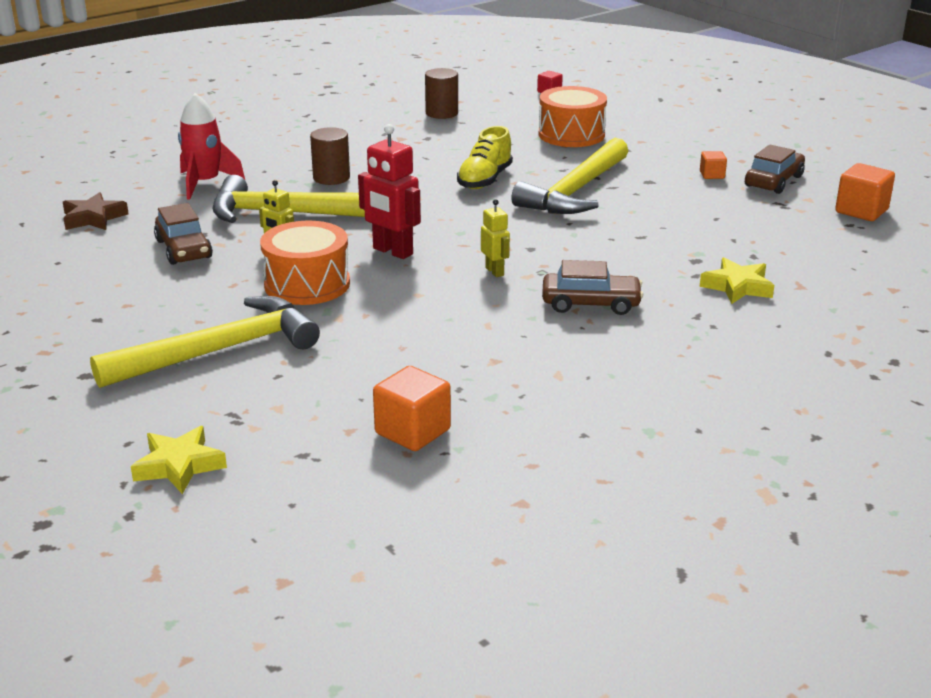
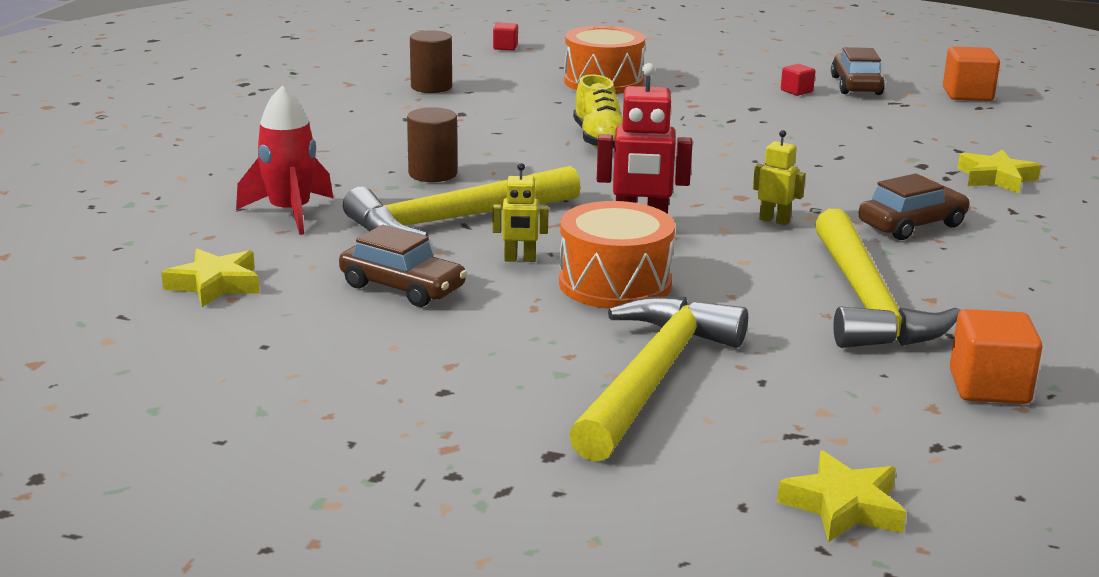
camera: 35 degrees left, 5 degrees down
(93, 218) = (215, 284): brown star -> yellow star
(575, 191) = (705, 131): yellow hammer -> yellow hammer (866, 301)
(712, 175) = (796, 91): orange cube -> red cube

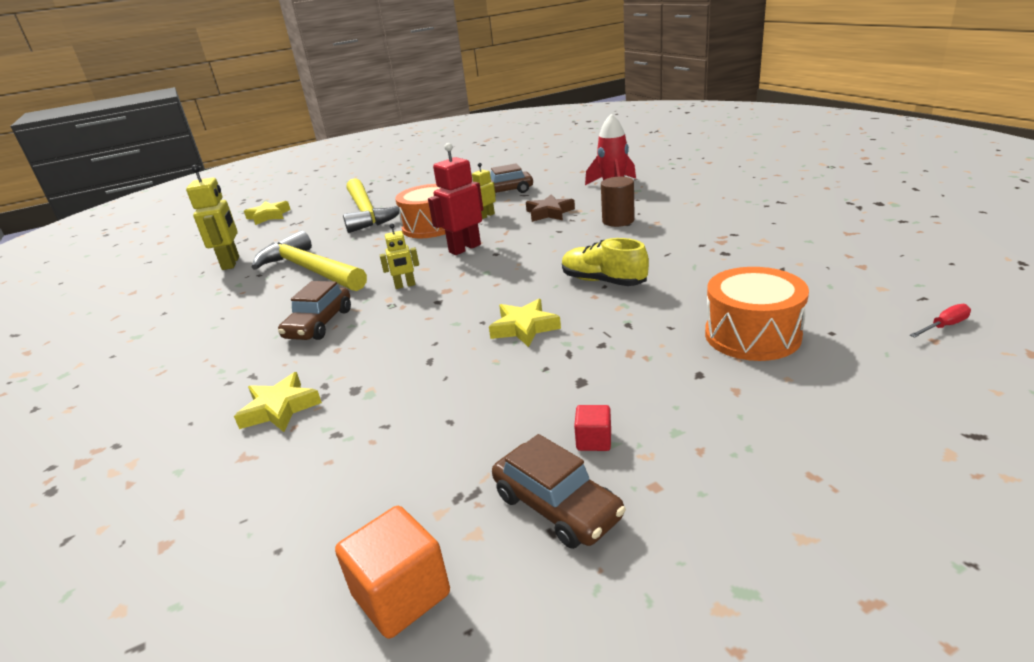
camera: 140 degrees right, 5 degrees up
(215, 284) = (561, 168): yellow star -> yellow star (524, 328)
(431, 87) = (809, 257): brown cylinder -> none
(454, 220) = (549, 213): yellow hammer -> brown star
(505, 47) = (944, 326): red cube -> red screwdriver
(989, 387) = (231, 263): orange cube -> yellow robot

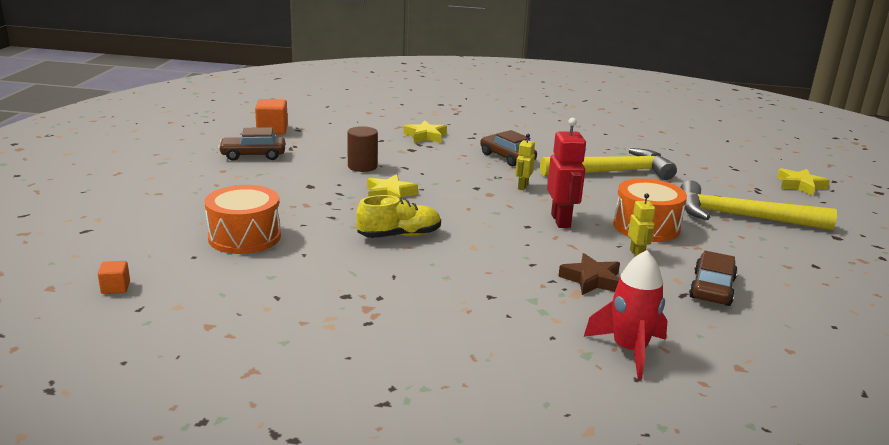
camera: 120 degrees right, 5 degrees down
(231, 263) = (676, 157): yellow robot -> none
(594, 440) = (268, 172): red cube -> none
(618, 221) = (506, 296): brown cylinder -> brown cylinder (362, 166)
(944, 326) = (115, 288): red screwdriver -> orange cube

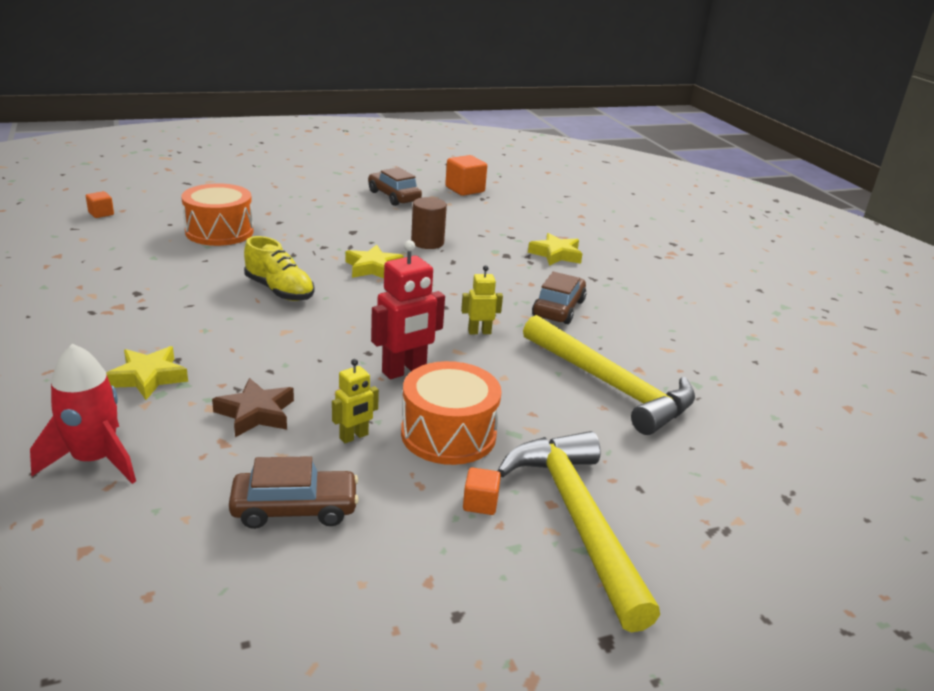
camera: 60 degrees right, 5 degrees up
(721, 236) = (480, 503): none -> orange cube
(800, 185) = (810, 583): yellow star -> yellow star (148, 377)

